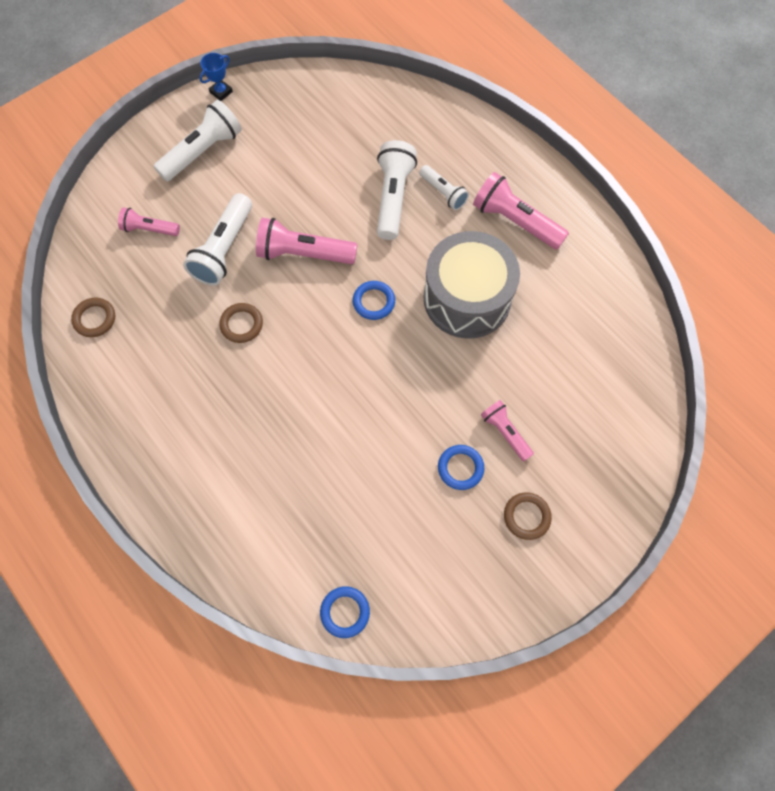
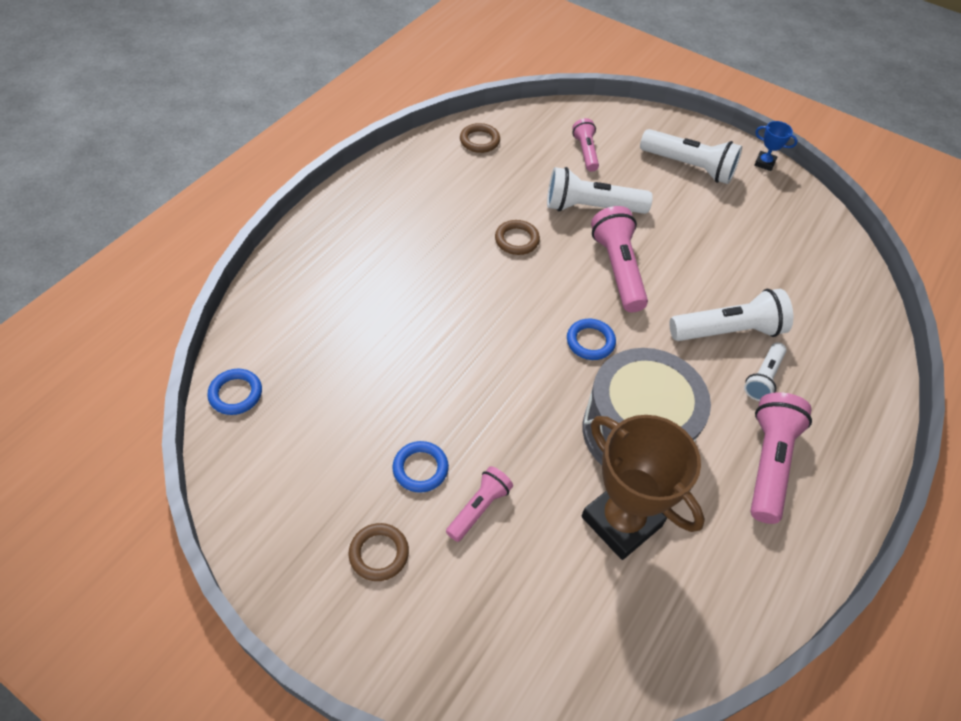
camera: 70 degrees right, 15 degrees down
(538, 336) = (621, 521): none -> brown trophy

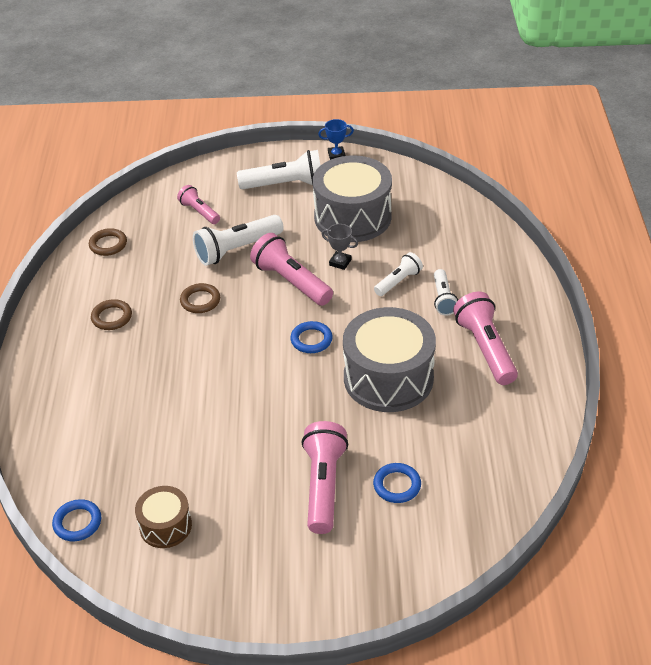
camera: 30 degrees left, 10 degrees down
(303, 449) = (165, 526): none -> brown drum
(379, 553) = (279, 553): brown ring -> brown ring (112, 317)
(420, 468) = (262, 487): blue ring -> blue ring (397, 485)
(479, 508) = (323, 485): pink flashlight -> pink flashlight, size x1.69
(621, 521) = (422, 436): brown trophy -> none
(683, 276) = (340, 262): none -> grey trophy
(728, 331) = (398, 281): white flashlight -> white flashlight, size x0.59
(732, 235) = (352, 217): none -> grey drum

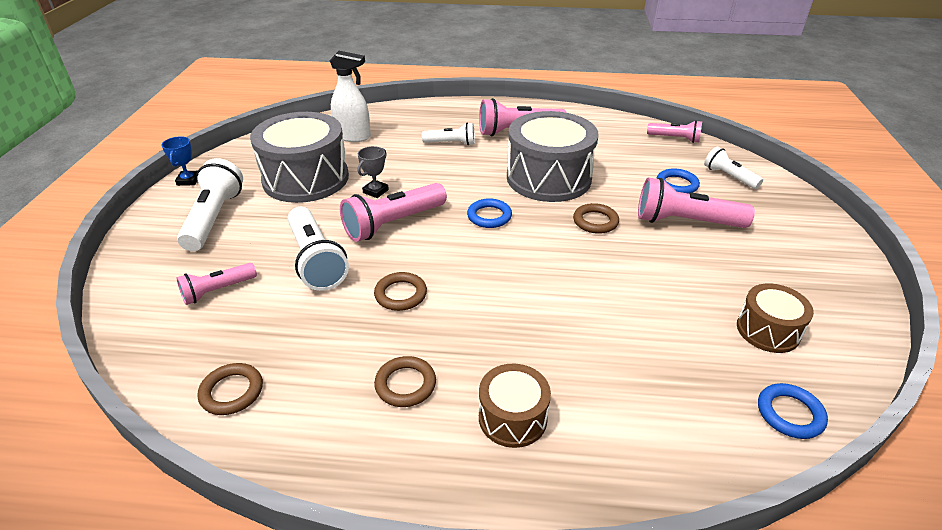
camera: 85 degrees left, 5 degrees down
(82, 371) = (512, 417): none -> brown drum
(314, 414) = (595, 221): none -> brown ring
(398, 281) = (419, 162): white flashlight -> white flashlight (729, 177)
(437, 229) = (353, 137): none -> white spray bottle
(511, 494) = (675, 138): none -> pink flashlight

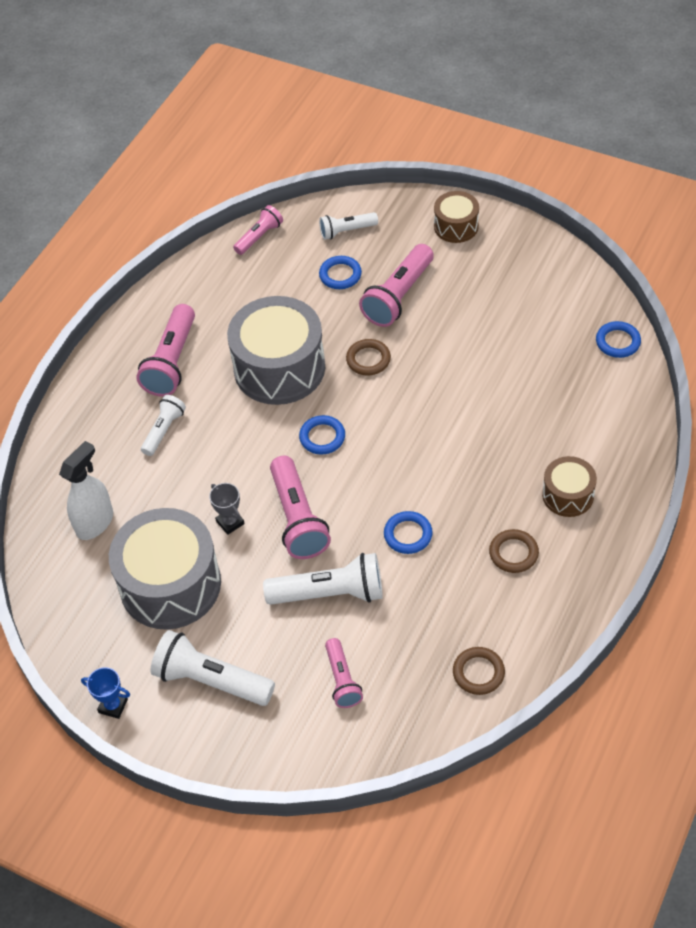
camera: 65 degrees left, 15 degrees up
(400, 294) = (408, 534): brown ring -> blue ring
(768, 330) = (544, 312): brown drum -> brown drum (456, 226)

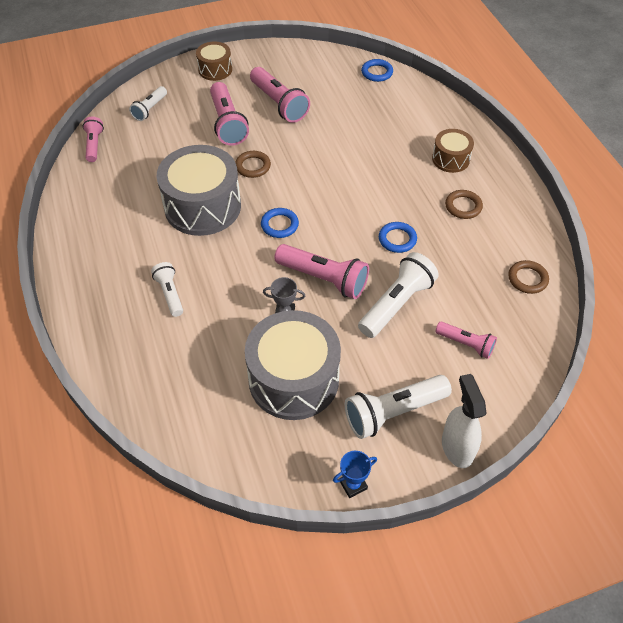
camera: 50 degrees left, 0 degrees up
(95, 523) = (192, 384): white spray bottle -> white spray bottle (457, 447)
(172, 362) = (123, 251): pink flashlight -> pink flashlight (279, 104)
(340, 275) = (176, 134): blue ring -> none

